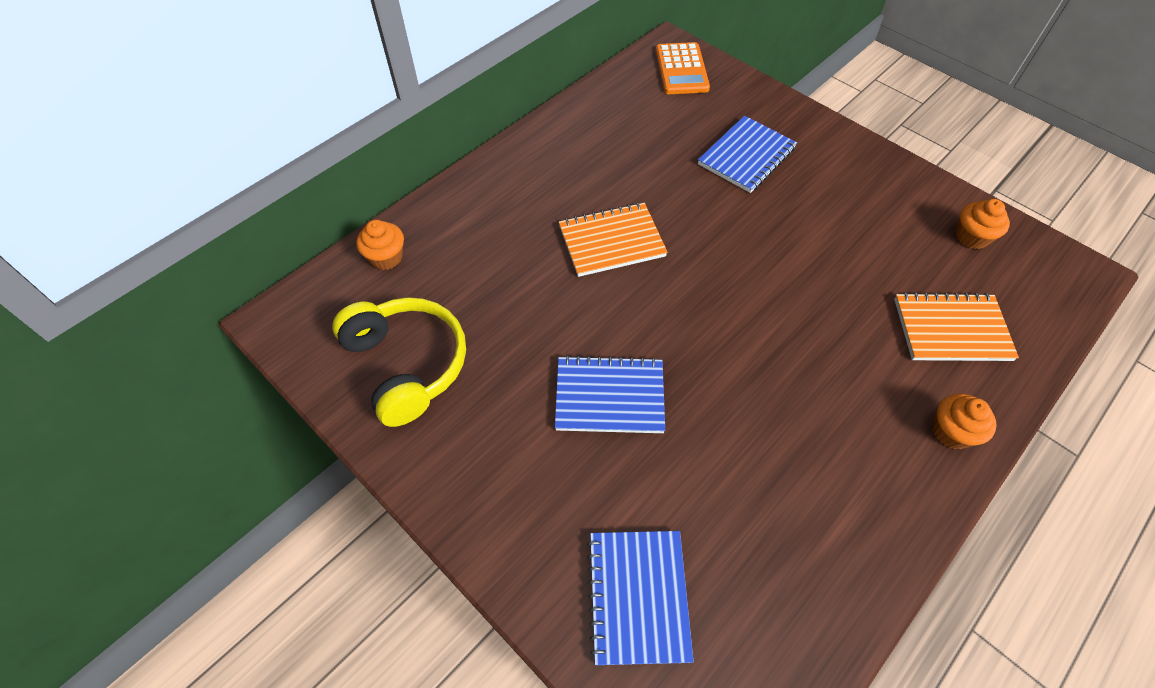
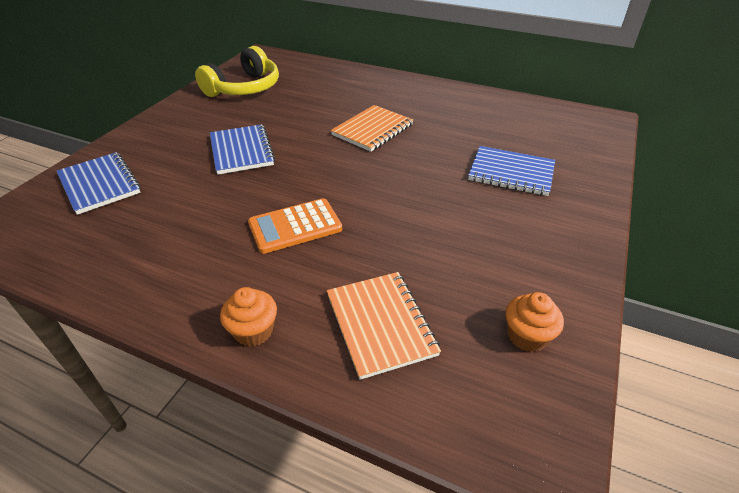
camera: 70 degrees right, 15 degrees down
(386, 257) = (315, 68): orange cupcake -> none
(611, 241) = (372, 130): orange notebook -> orange notebook turned 75 degrees clockwise
(638, 596) = (99, 184): blue notebook -> blue notebook turned 75 degrees clockwise
(681, 69) = (583, 128): orange calculator -> orange calculator (295, 226)

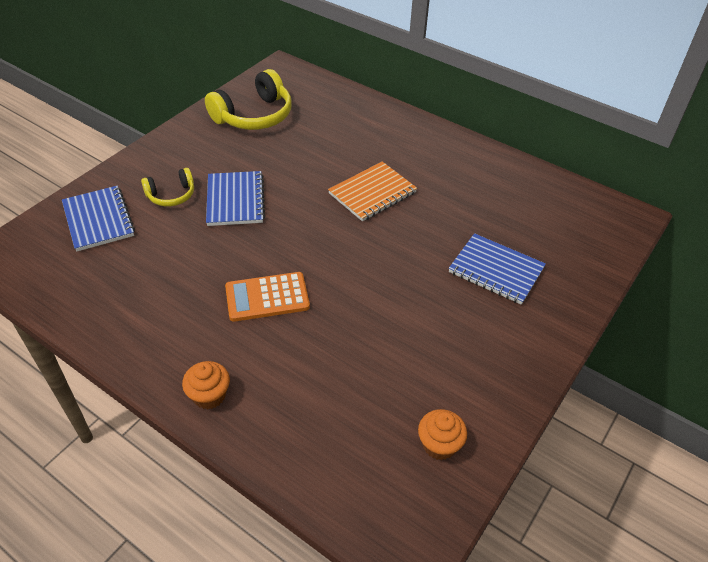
camera: 10 degrees right, 5 degrees up
(175, 155) = (171, 195): none -> yellow headphones
(380, 324) = (316, 410): orange notebook -> none

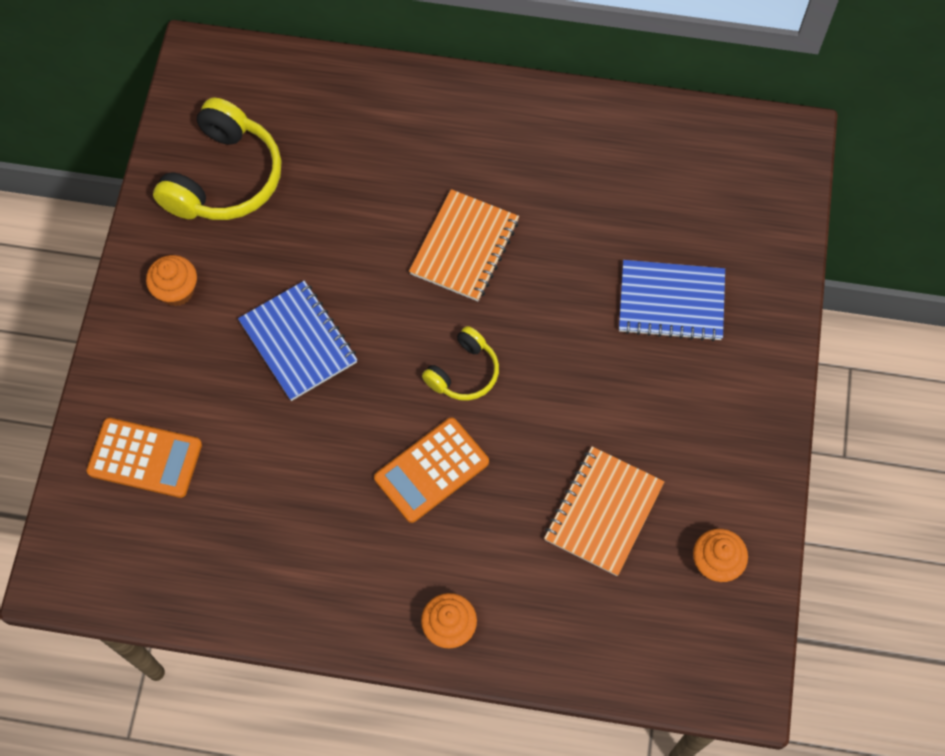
camera: 25 degrees left, 20 degrees up
(98, 220) = (145, 458): blue notebook -> orange calculator
(171, 195) = (210, 373): yellow headphones -> yellow headphones (464, 372)
(186, 152) = (176, 290): none -> orange cupcake
(371, 372) = (603, 512): none -> orange notebook

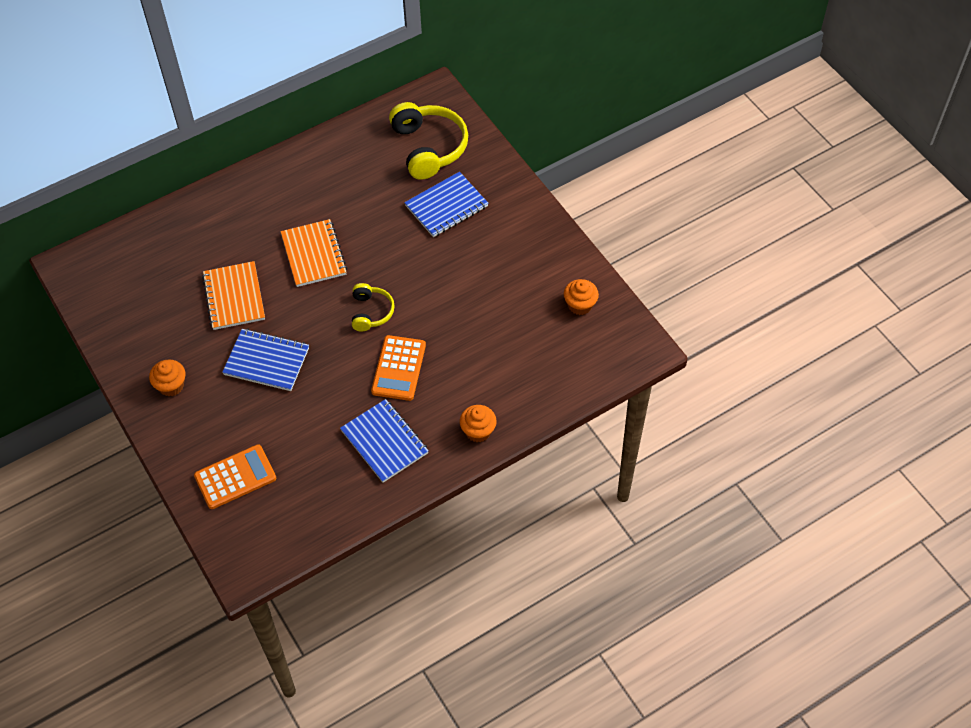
camera: 40 degrees left, 10 degrees down
(224, 178) = (144, 313): yellow headphones -> yellow headphones (429, 147)
(335, 550) = (384, 442): none -> blue notebook
(603, 512) = (504, 323): orange notebook -> orange notebook (234, 297)

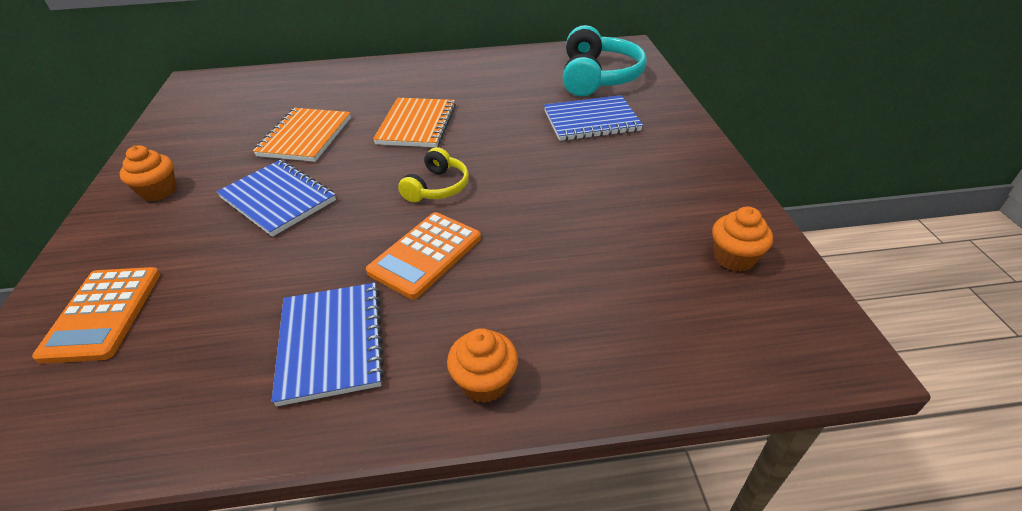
camera: 25 degrees right, 15 degrees down
(235, 477) = (103, 314): orange calculator -> orange calculator turned 90 degrees clockwise
(429, 147) = (598, 77): yellow headphones -> turquoise headphones

